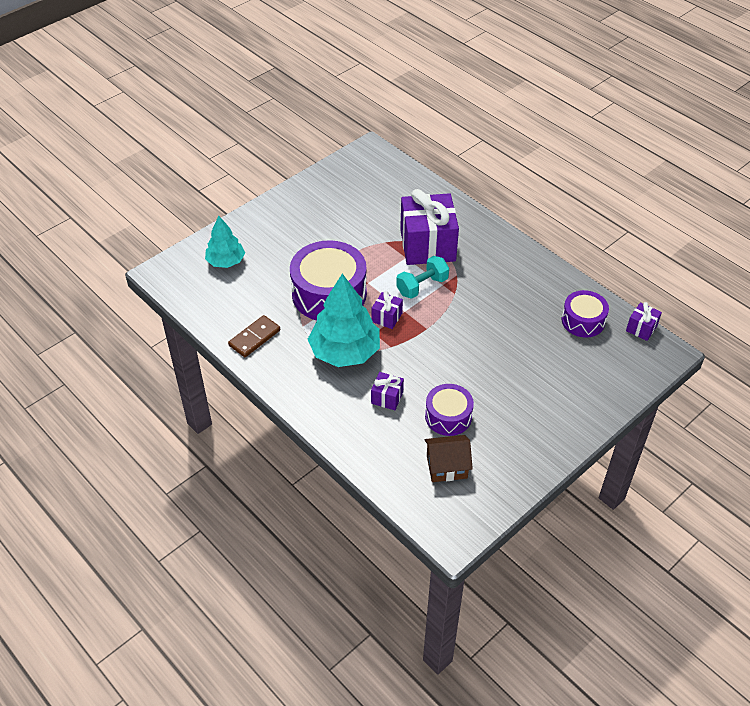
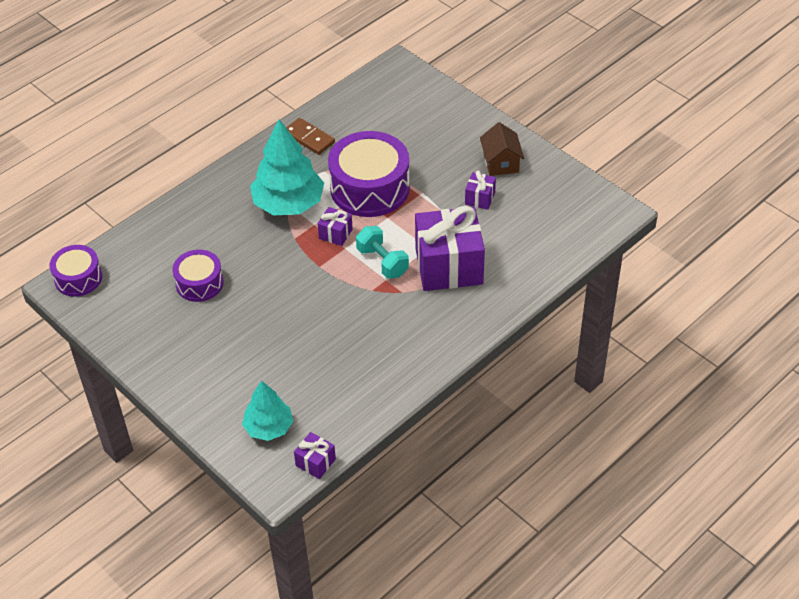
camera: 90 degrees right, 0 degrees up
(226, 261) = (415, 109): turquoise tree -> turquoise tree (269, 427)
(387, 397) = (227, 237): purple gift -> purple gift (480, 198)
(446, 466) = (139, 281): brown house -> brown house (501, 163)
(583, 321) = (328, 405): purple drum -> purple drum (78, 278)

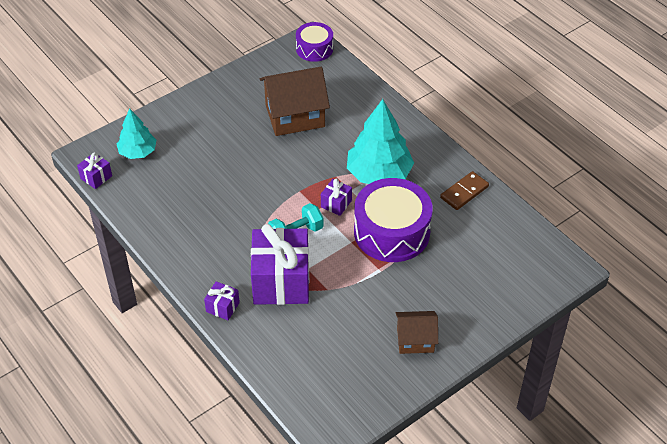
camera: 95 degrees right, 0 degrees up
(199, 283) = (295, 116): purple drum -> brown house
(480, 198) = (366, 316): purple gift -> purple gift (222, 307)

